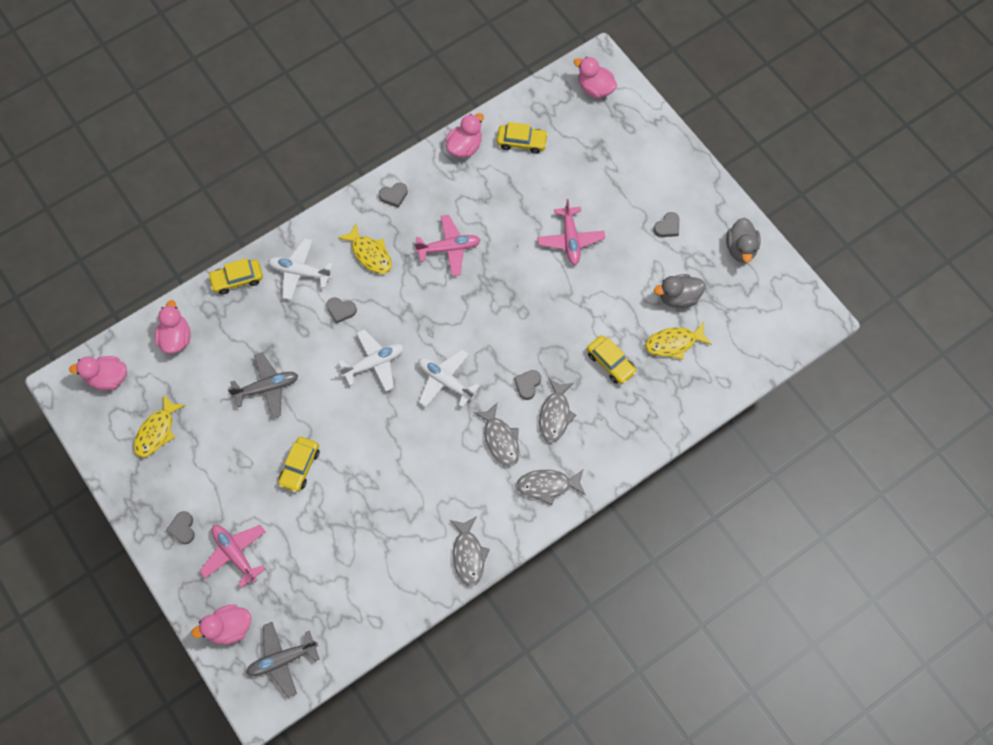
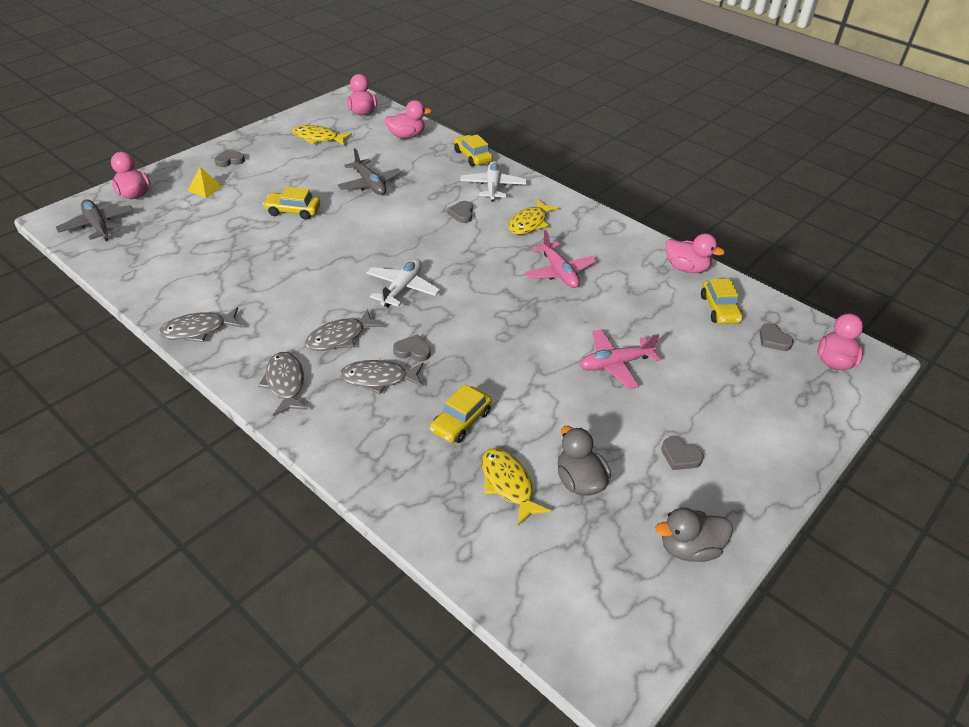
camera: 75 degrees right, 25 degrees down
(235, 554) = (205, 188): pink plane -> yellow pyramid
(374, 363) = (410, 240): white plane -> none
(394, 195) = (601, 229): grey heart -> grey heart (773, 340)

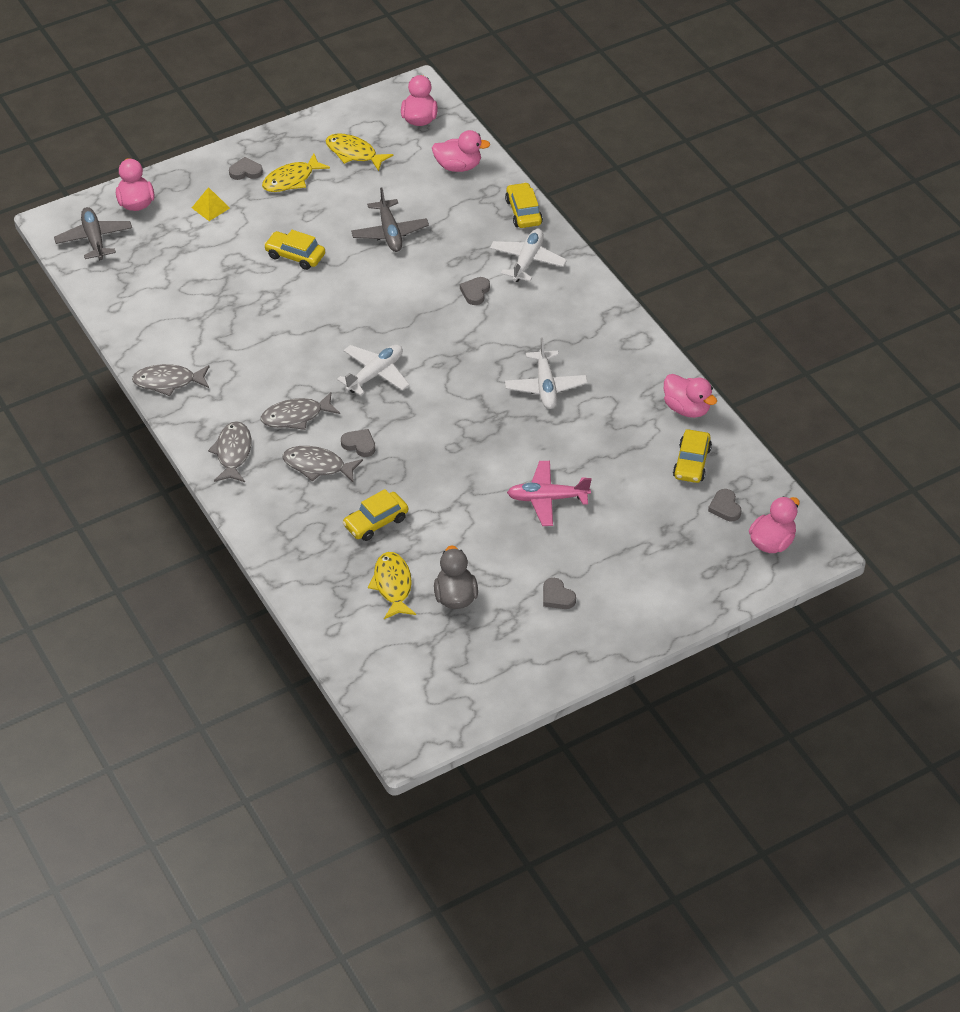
camera: 20 degrees right, 5 degrees up
(529, 223) = (545, 318): yellow fish -> yellow fish (291, 179)
(559, 272) = (545, 386): pink plane -> white plane
(689, 548) = (518, 670): grey duck -> none

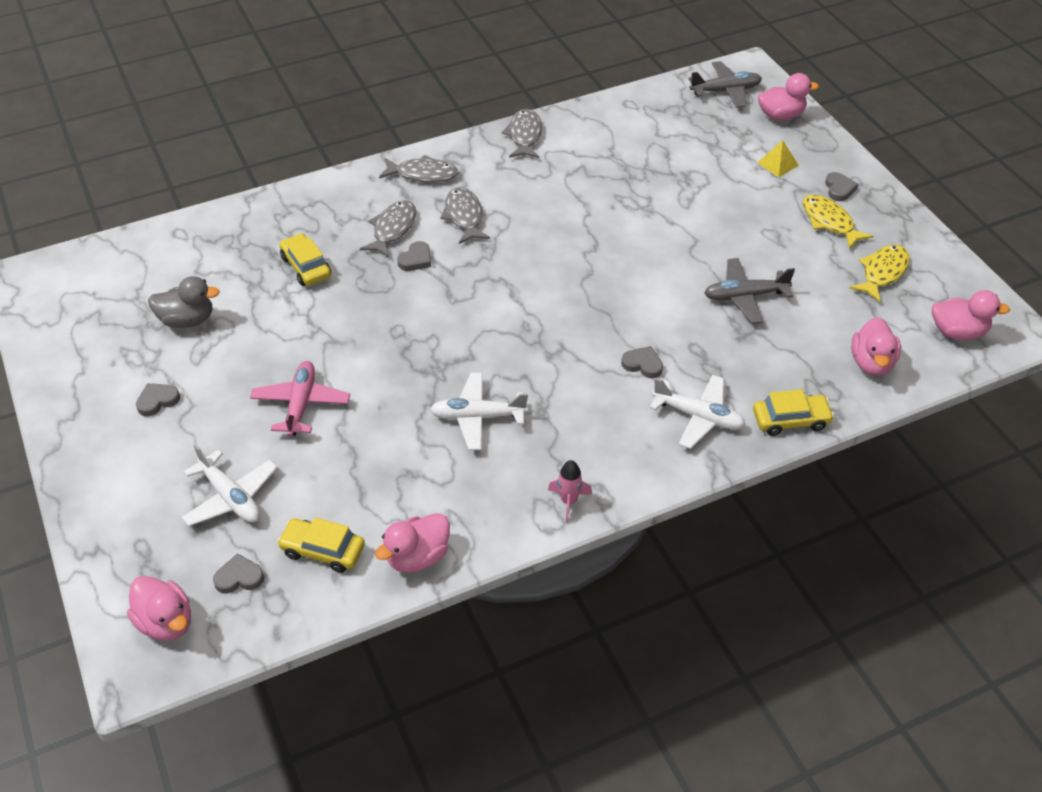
camera: 95 degrees right, 0 degrees up
(295, 256) = (704, 222): yellow car -> none
(375, 374) = (517, 275): white plane -> white plane (231, 497)
(393, 585) = (219, 275): yellow fish -> none
(621, 330) = (568, 501): none -> pink rocket

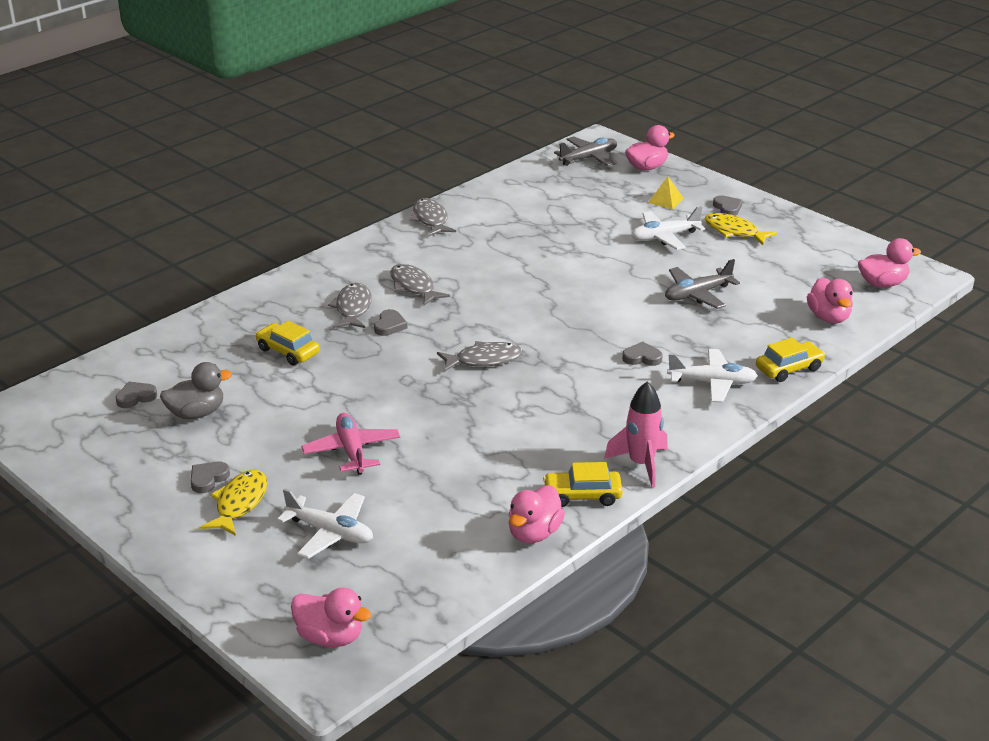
camera: 20 degrees left, 15 degrees down
(239, 577) = (378, 587): grey heart -> grey heart (136, 397)
(323, 550) = (444, 550): yellow car -> yellow car (582, 495)
(423, 174) = (354, 264): grey fish -> grey fish (484, 360)
(478, 417) = (522, 424): white plane -> white plane (664, 237)
(568, 501) = (641, 464): pink rocket -> pink rocket, size x1.59
(882, 273) = (798, 257): yellow fish -> yellow fish (239, 503)

